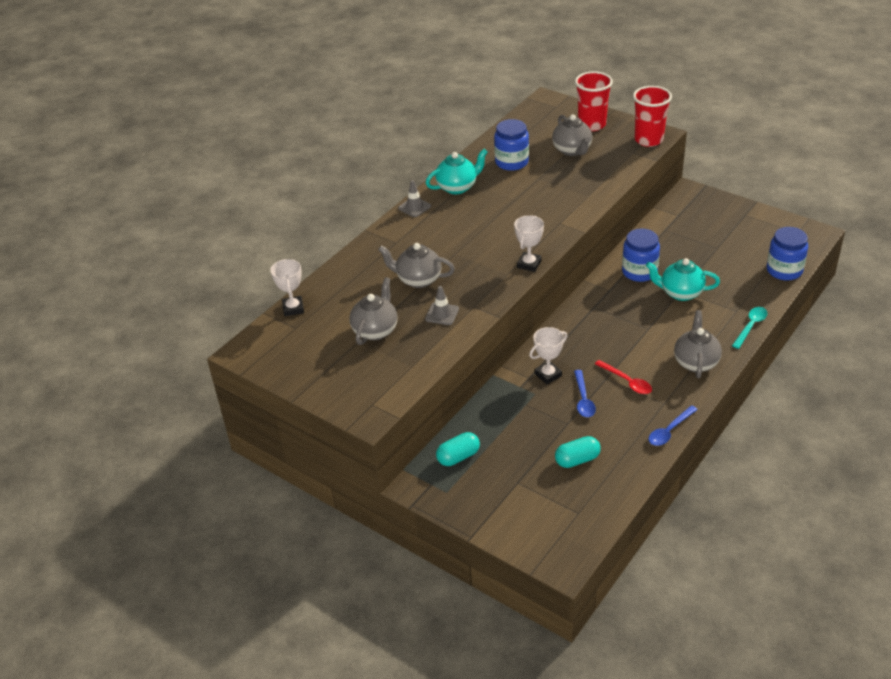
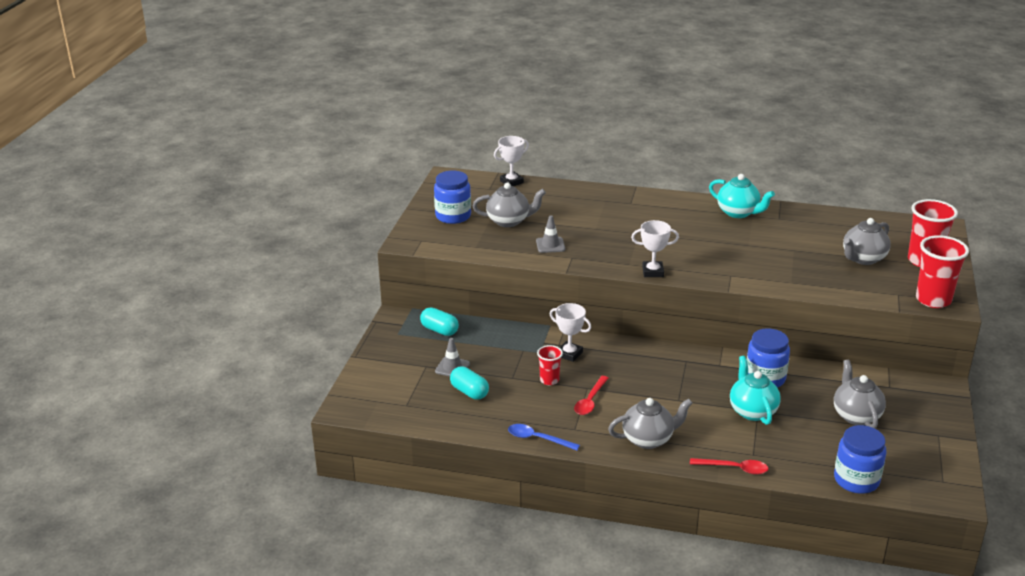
camera: 65 degrees right, 10 degrees down
(414, 207) = (688, 200): grey traffic cone -> grey traffic cone (452, 367)
(418, 279) = (588, 224): grey teapot -> grey teapot (856, 415)
(511, 162) = (807, 230): blue jar -> blue jar (453, 216)
(583, 399) = (549, 380): blue spoon -> red cup
(750, 326) = (734, 468): turquoise spoon -> red spoon

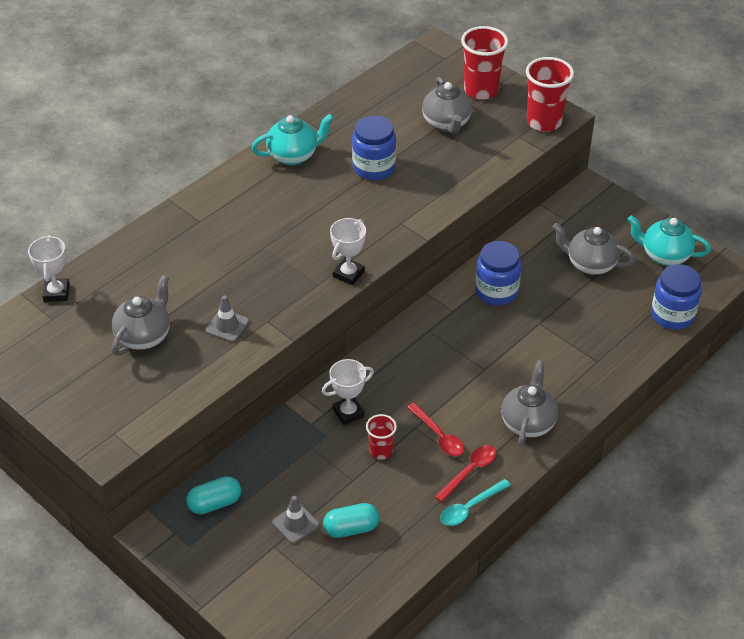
camera: 60 degrees left, 15 degrees up
(453, 216) = (85, 380): blue jar -> blue jar (374, 167)
(538, 439) = (470, 507): blue spoon -> turquoise spoon
(734, 468) = (608, 385): red spoon -> red spoon (469, 471)
(752, 411) = (537, 327): turquoise teapot -> turquoise teapot (664, 255)

